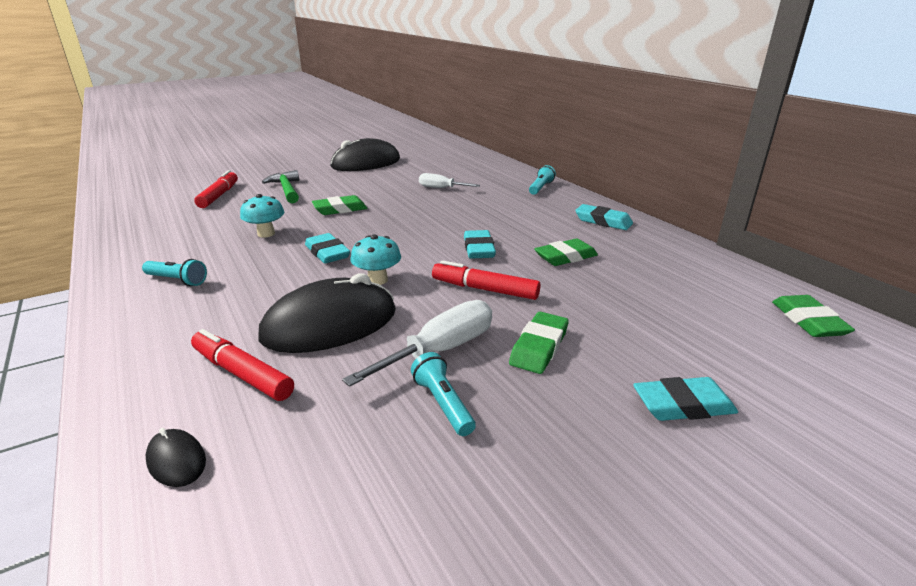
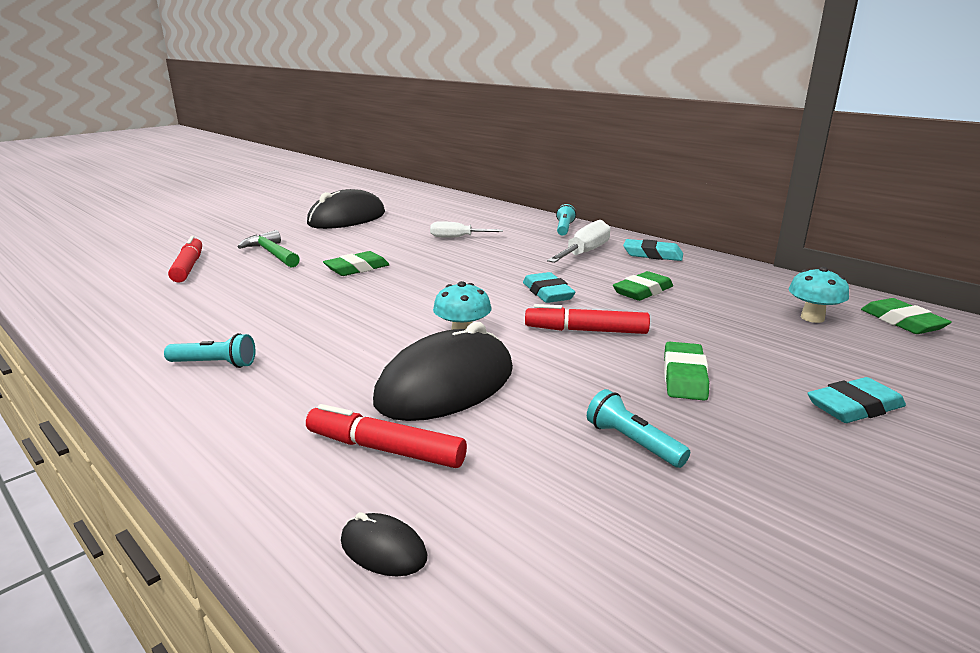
camera: 15 degrees left, 5 degrees down
(266, 234) = (287, 302): turquoise mushroom -> turquoise mushroom (812, 318)
(327, 253) = (380, 314): turquoise eraser -> none
(441, 350) = (588, 393): white screwdriver -> white screwdriver (584, 253)

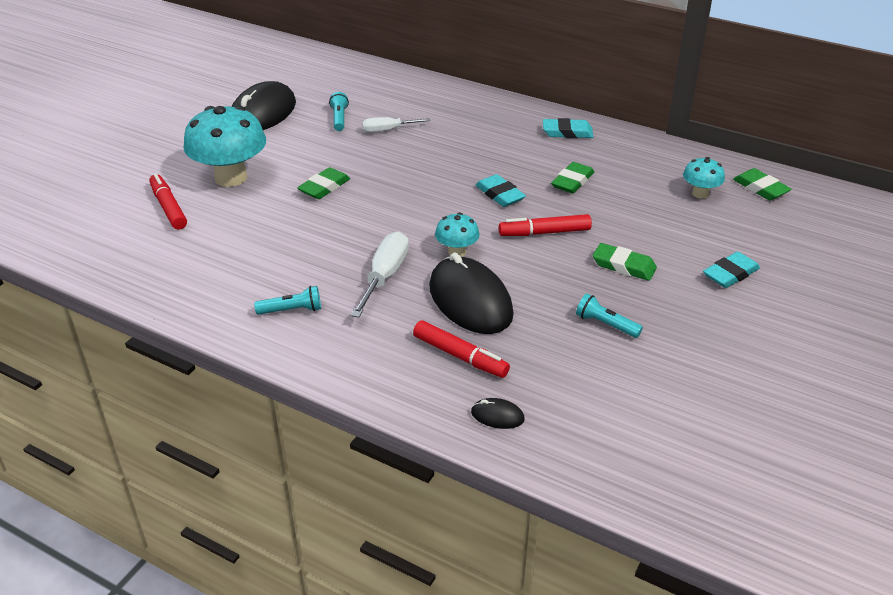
camera: 15 degrees left, 15 degrees up
(272, 253) = (231, 178): green hammer -> turquoise mushroom
(385, 449) = (460, 356): red marker -> red marker turned 150 degrees counterclockwise
(446, 385) = (470, 300): black mouse -> black mouse turned 60 degrees counterclockwise
(564, 228) = (478, 103): turquoise flashlight -> turquoise flashlight (339, 118)
(584, 253) = (510, 138): white screwdriver -> white screwdriver (385, 276)
(684, 376) = (623, 266): green eraser -> green eraser turned 60 degrees counterclockwise

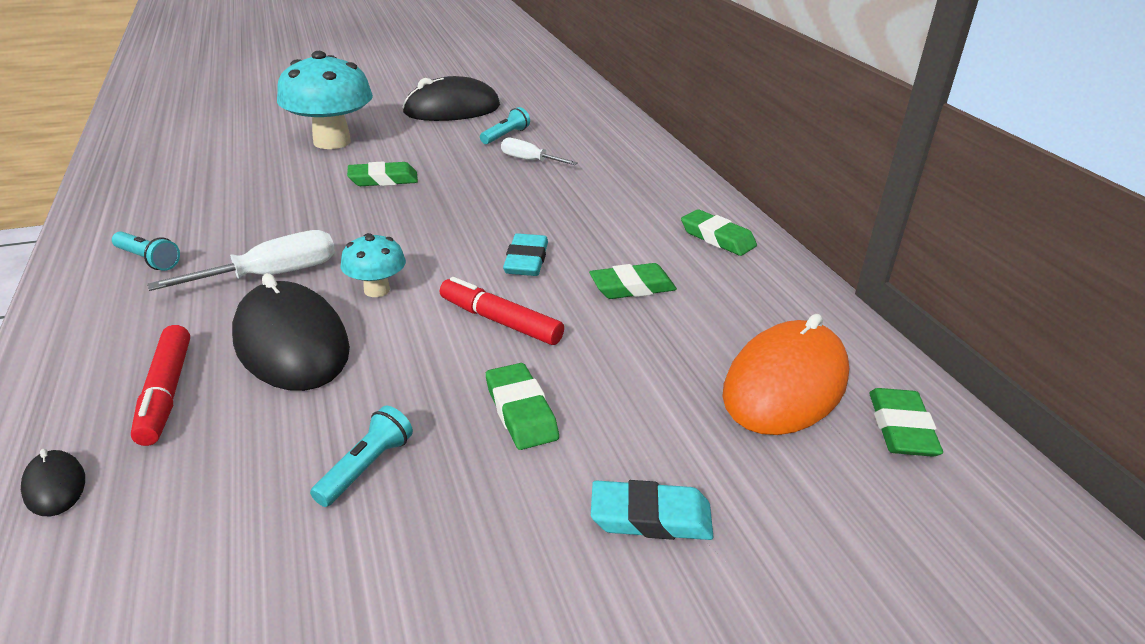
camera: 40 degrees right, 5 degrees down
(168, 207) = (247, 142): red marker -> none
(470, 300) = (291, 343): black mouse -> black mouse turned 45 degrees counterclockwise
(567, 132) = (717, 238): turquoise eraser -> green eraser
(606, 324) = (366, 467): turquoise flashlight -> turquoise flashlight turned 45 degrees clockwise
(700, 193) = (785, 385): turquoise mushroom -> orange mouse

